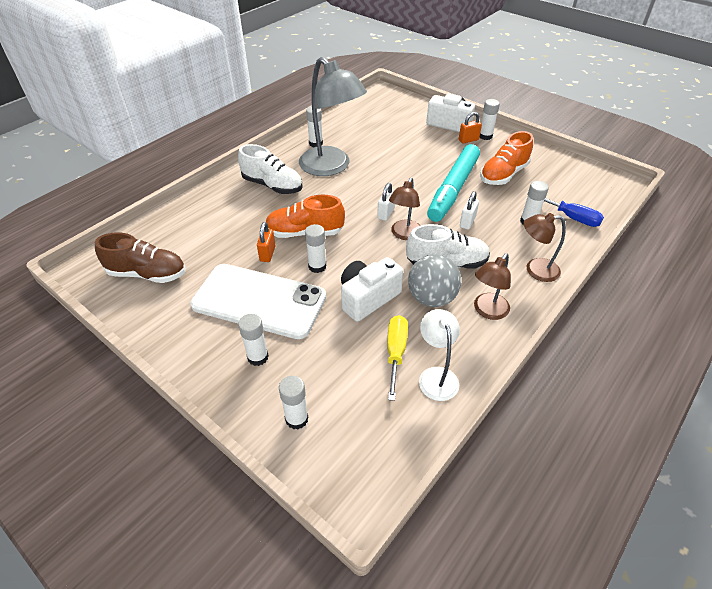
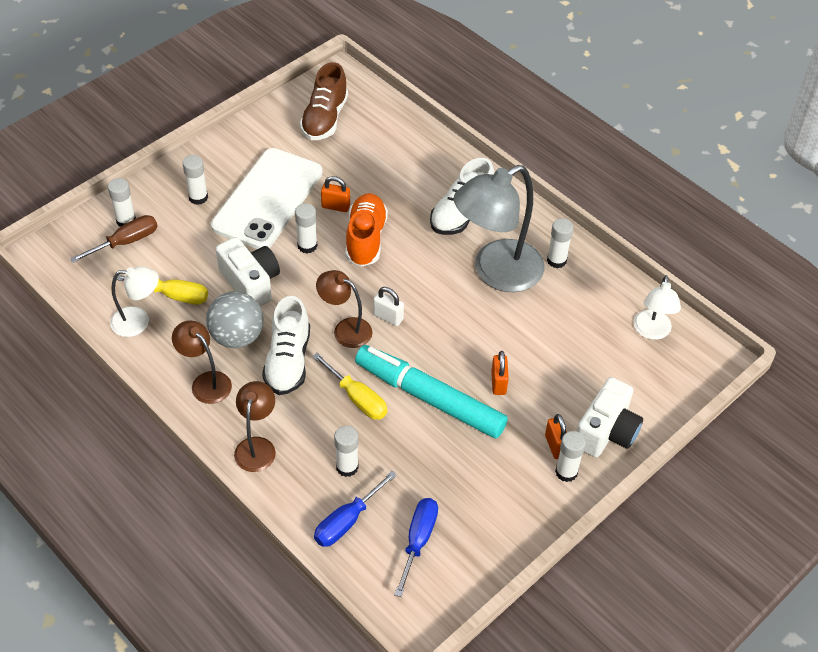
camera: 95 degrees right, 5 degrees up
(329, 411) = (126, 242): none -> brown screwdriver
(369, 110) = (651, 331): none -> white lamp
(429, 162) = (498, 383): none -> orange padlock
(467, 222) = (357, 398): white padlock -> yellow screwdriver
(503, 174) = (458, 468): orange shoe -> none
(565, 186) = (418, 540): none -> blue screwdriver

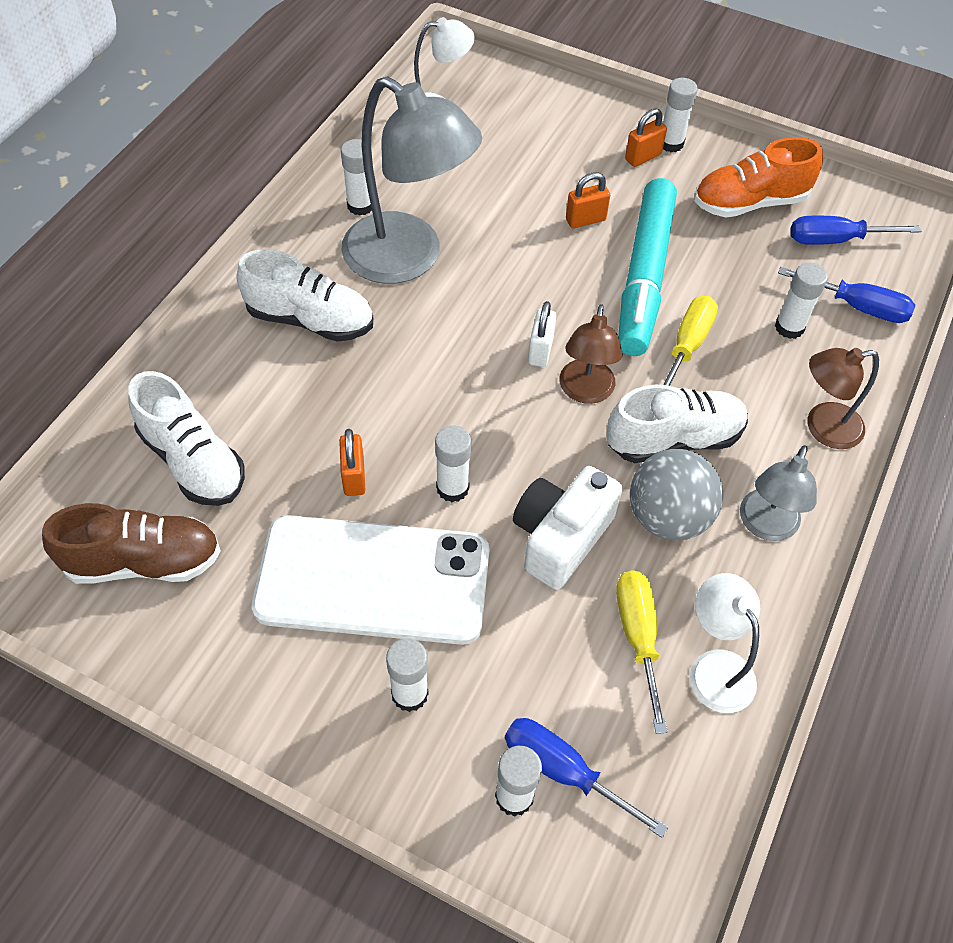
camera: 110 degrees left, 5 degrees up
(126, 242) = (563, 771): brown screwdriver -> blue screwdriver
(206, 382) = (765, 526): brown lamp -> grey lamp
(366, 239) = (407, 418): orange shoe -> orange shoe (749, 203)
(378, 145) = (193, 461): none -> white shoe
(606, 431) = (599, 122): white camera -> none

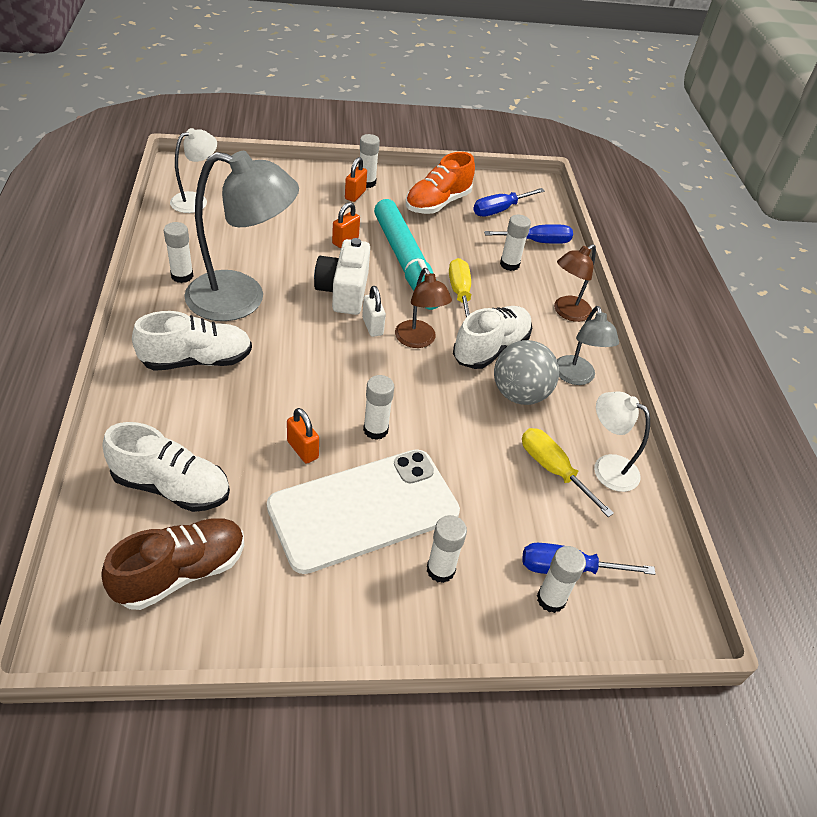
camera: 35 degrees left, 10 degrees down
(560, 537) = (466, 432): white camera -> white camera (343, 292)

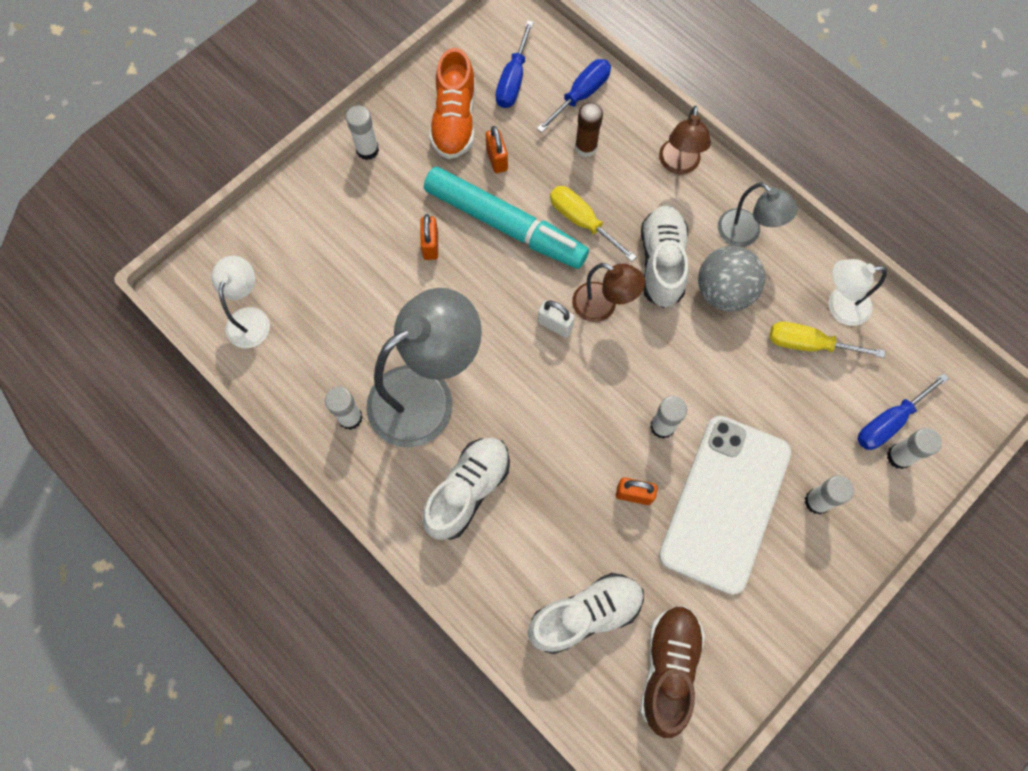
camera: 35 degrees left, 25 degrees up
(343, 292) = (493, 308): white camera -> none
(355, 195) = (375, 177): orange padlock -> orange padlock (497, 159)
(509, 264) = (586, 147): white glue stick -> brown glue stick

